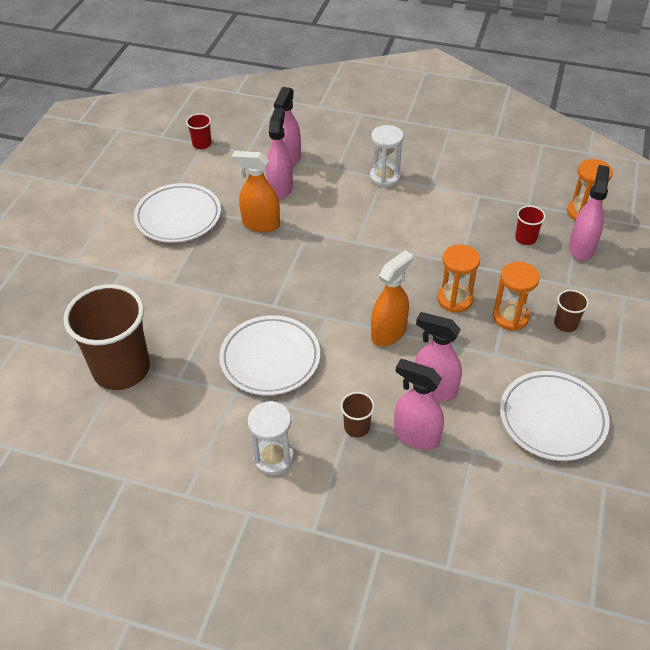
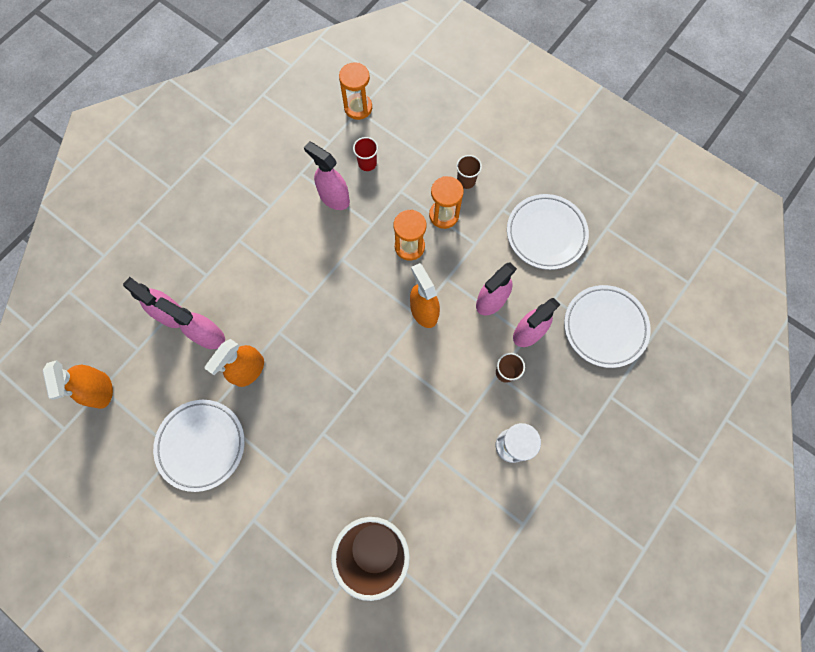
camera: 70 degrees left, 25 degrees up
(202, 144) = (101, 390): red cup -> orange spray bottle
(270, 359) = (413, 415): white plate -> white plate (604, 327)
(385, 177) = (239, 238): white hourglass -> none
(581, 248) = (396, 129): pink spray bottle -> pink spray bottle (334, 198)

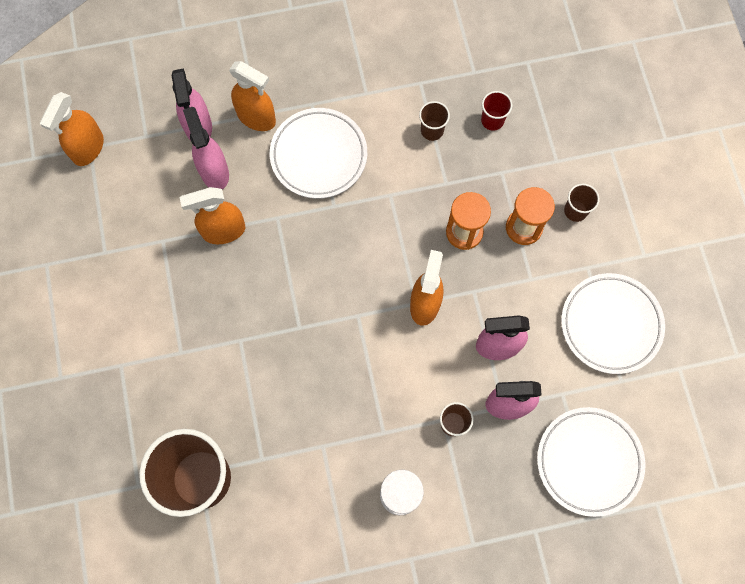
camera: 40 degrees right, 0 degrees up
(201, 445) = (131, 264): white plate -> white plate (319, 155)
(208, 277) = (256, 117): none -> orange spray bottle
(334, 198) = (432, 130): pink spray bottle -> brown cup
(358, 107) = (530, 58): orange hourglass -> none

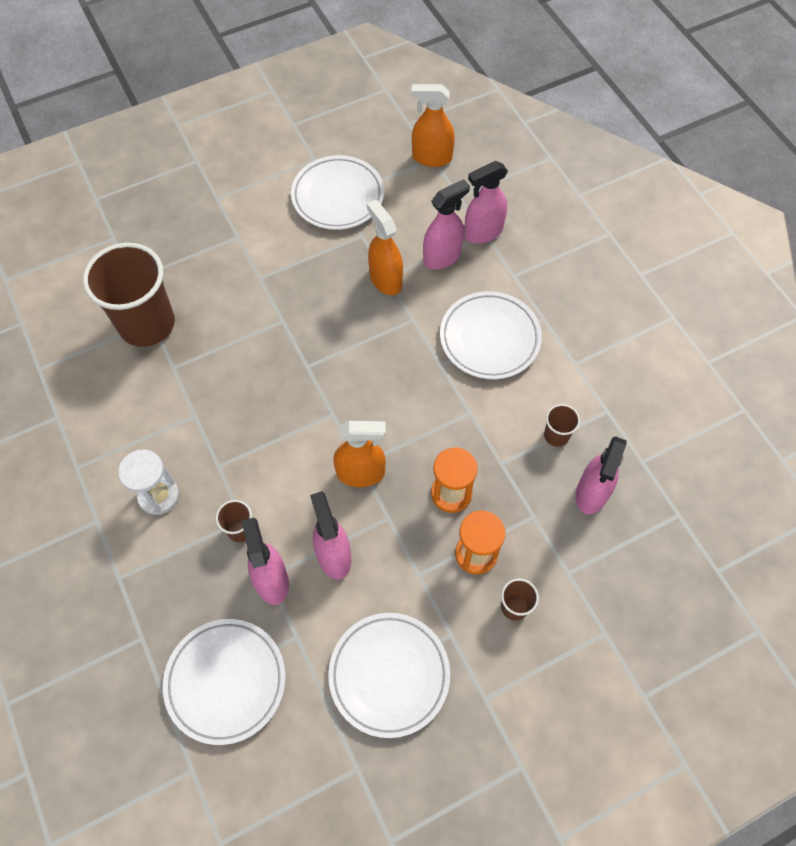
camera: 75 degrees right, 10 degrees down
(104, 252) = (338, 196): none -> white plate
(256, 117) = (510, 276): orange spray bottle -> none
(492, 120) = (591, 493): red cup -> pink spray bottle

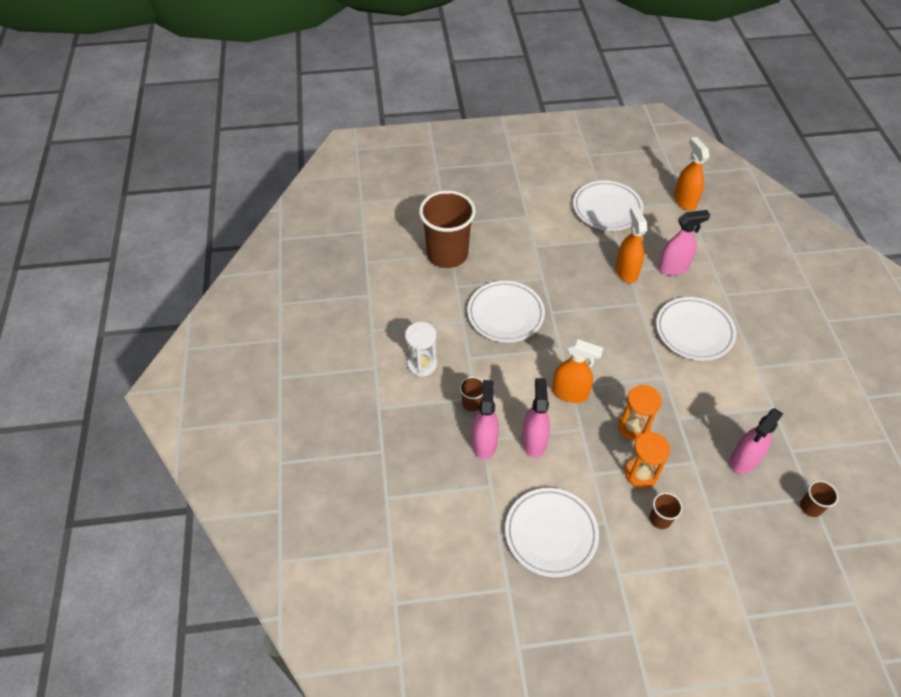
camera: 20 degrees right, 10 degrees down
(226, 681) = (432, 498): white plate -> white plate (505, 314)
(431, 158) = (684, 201): orange spray bottle -> orange spray bottle turned 45 degrees clockwise
(483, 232) = (709, 260): pink spray bottle -> none
(556, 435) = (727, 412): brown cup -> brown cup (810, 507)

